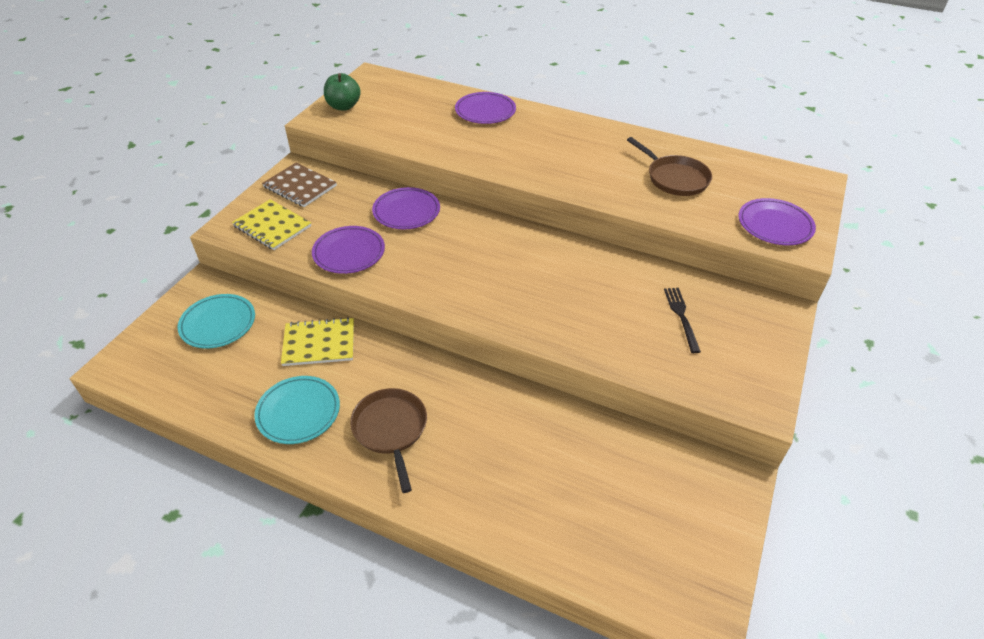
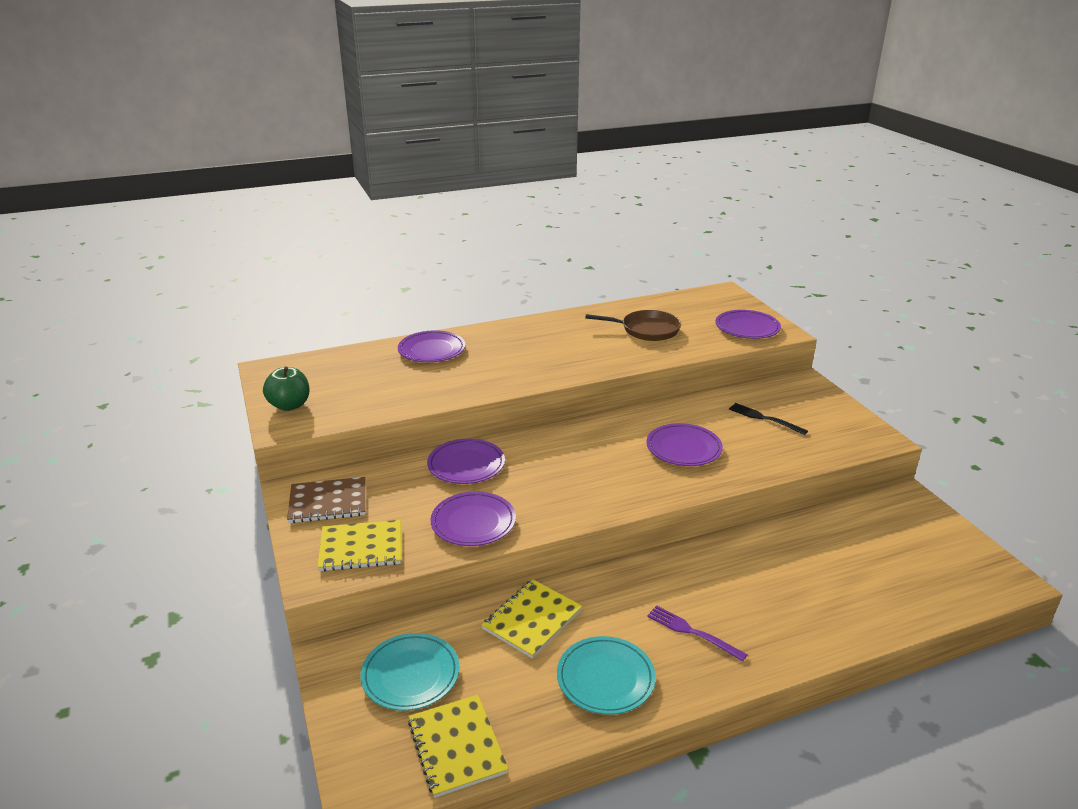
camera: 45 degrees left, 15 degrees down
(178, 381) = (457, 746): none -> yellow notebook
(391, 430) = (691, 632): brown pan -> purple fork
(569, 296) = (683, 448): none -> purple plate

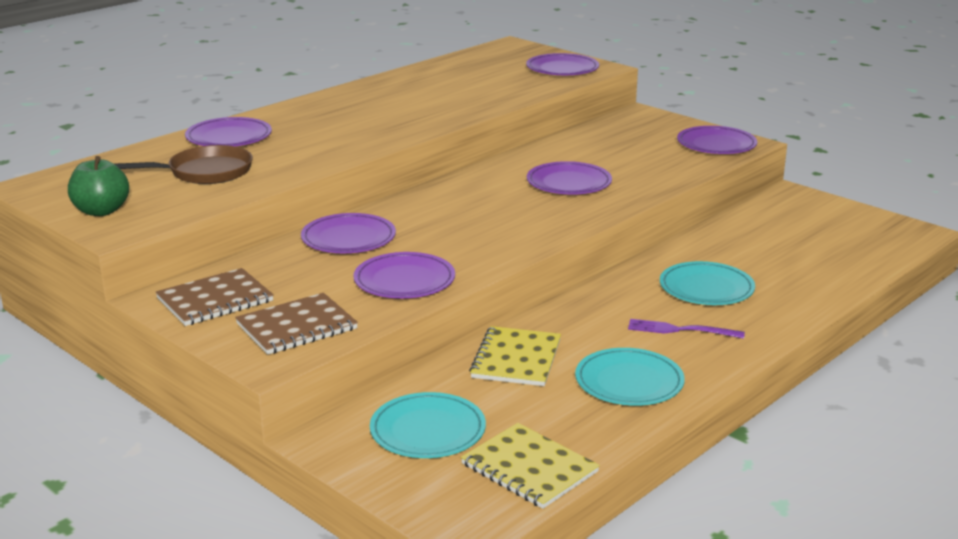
camera: 25 degrees left, 5 degrees down
(361, 547) = (296, 326): yellow notebook -> brown notebook
(646, 330) = (459, 85): brown pan -> brown pan (205, 172)
(749, 590) = (706, 288): none -> turquoise plate
(764, 418) = (626, 147): black fork -> none
(850, 434) = (716, 145): none -> purple plate

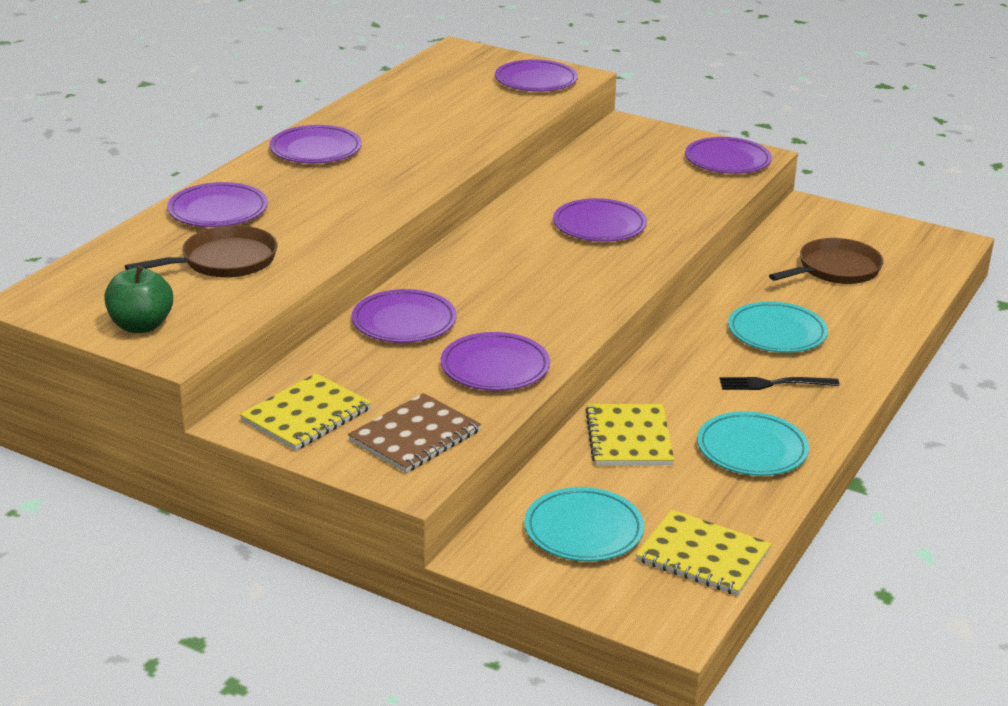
camera: 15 degrees left, 5 degrees up
(215, 300) = (306, 415): brown notebook -> yellow notebook
(341, 103) = (316, 150): none -> purple plate
(679, 330) = (773, 384): purple fork -> black fork
(790, 244) = (835, 269): none -> brown pan

